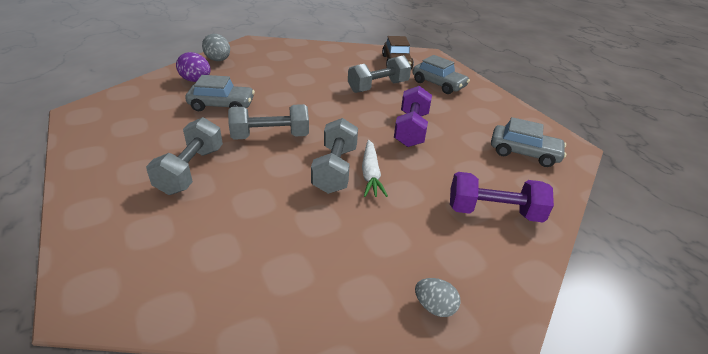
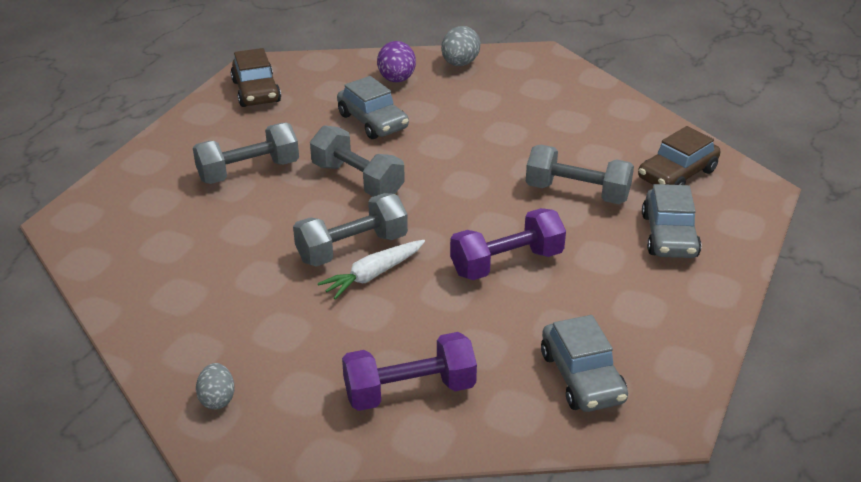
camera: 55 degrees right, 0 degrees up
(107, 126) = (256, 91): none -> brown car
(494, 212) = (409, 391): purple dumbbell -> purple dumbbell turned 75 degrees counterclockwise

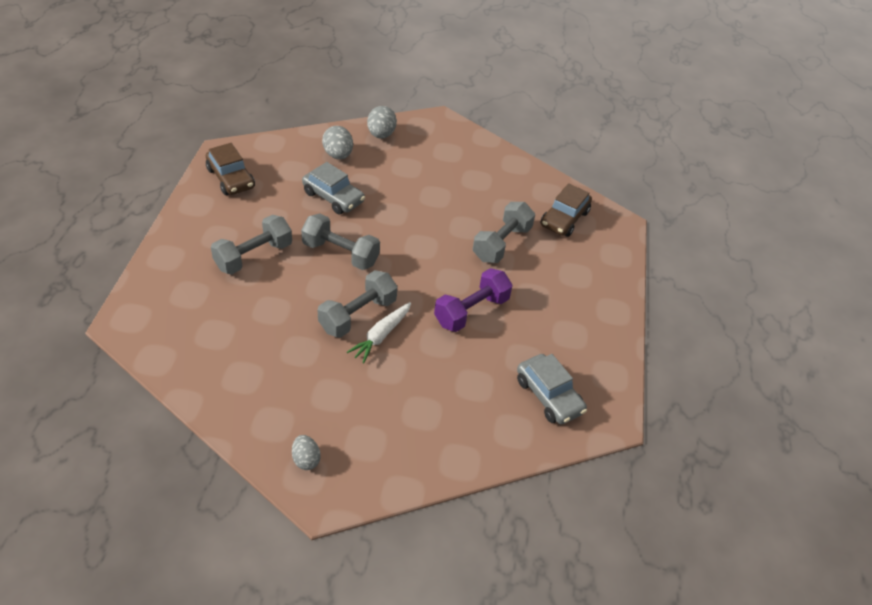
camera: 20 degrees left, 10 degrees up
(396, 79) = (338, 155): purple egg -> grey egg
(409, 391) = (439, 428): purple dumbbell -> none
(577, 193) = (501, 244): grey dumbbell -> grey dumbbell turned 60 degrees counterclockwise
(669, 236) = (573, 272): grey car -> none

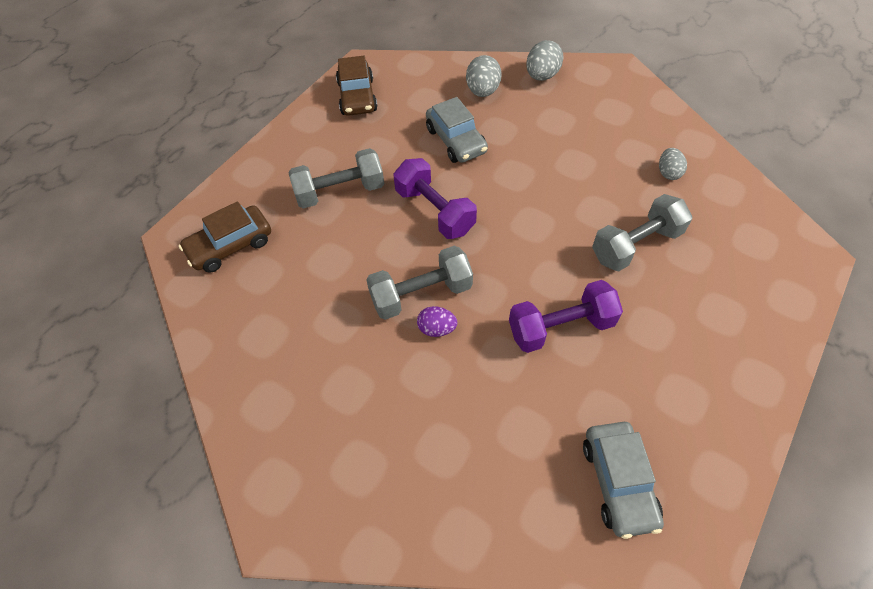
camera: 30 degrees right, 10 degrees up
(306, 459) = (282, 466): grey egg -> grey egg (668, 173)
(340, 253) = (435, 211): grey dumbbell -> purple dumbbell
(381, 336) = (437, 329): white carrot -> purple egg
(564, 219) = (734, 230): brown car -> brown car (230, 246)

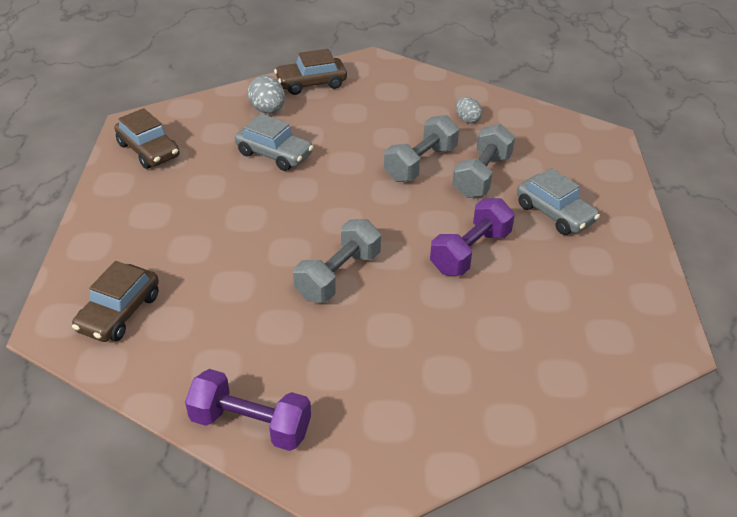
camera: 35 degrees left, 15 degrees down
(340, 192) = (196, 229): grey dumbbell -> grey dumbbell (420, 164)
(435, 211) = (299, 212): purple dumbbell -> purple dumbbell (250, 425)
(437, 329) = (372, 294): purple egg -> none
(542, 76) = (311, 83): grey egg -> brown car
(618, 482) = (590, 331): grey car -> grey car (555, 213)

